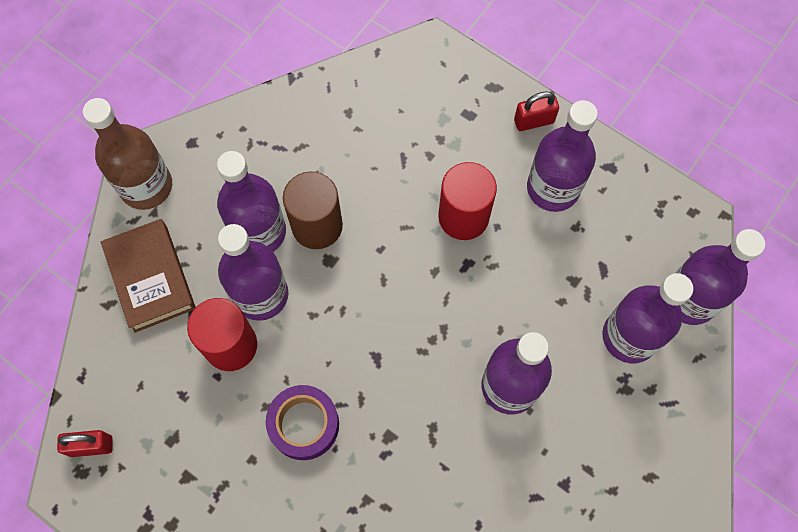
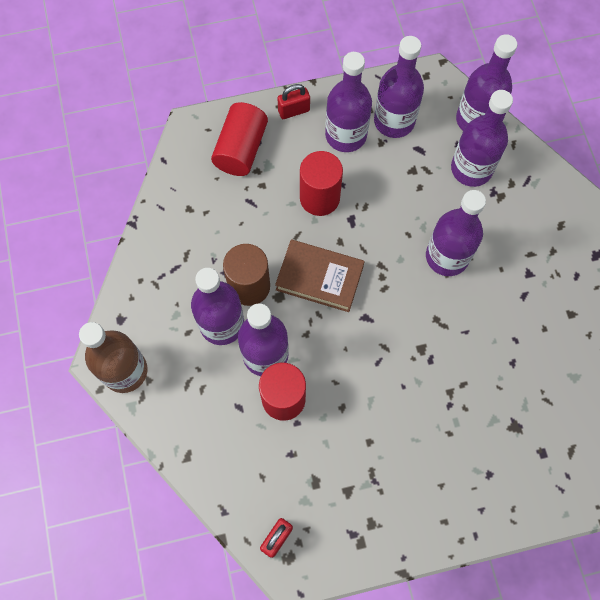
camera: 50 degrees left, 0 degrees up
(150, 278) = (193, 416): brown book -> brown book (319, 278)
(304, 424) = (373, 393): purple tape -> none
(449, 107) = (241, 149): none -> red cylinder
(534, 121) = (294, 111): red padlock -> red padlock turned 45 degrees clockwise
(611, 221) = (394, 121): none -> purple bottle

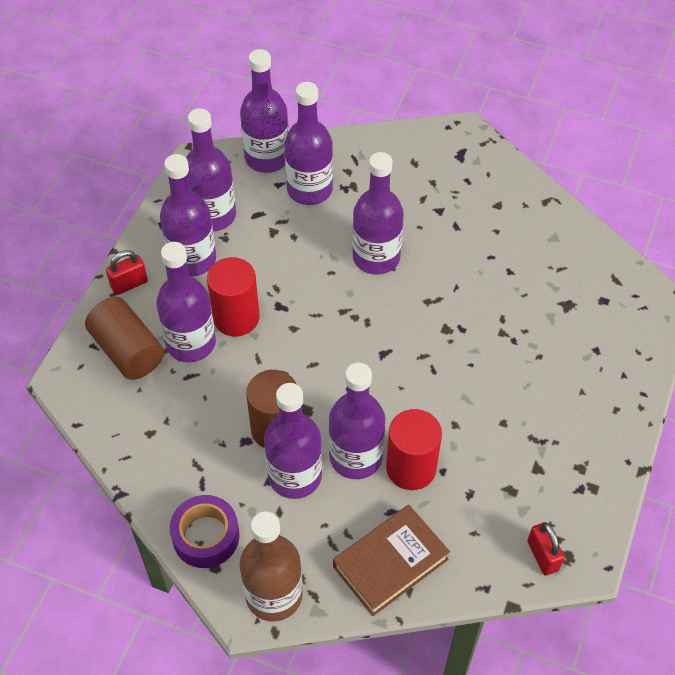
camera: 55 degrees left, 15 degrees down
(138, 298) = (206, 536): none -> purple tape
(241, 149) = (128, 351): red cylinder -> brown cylinder
(276, 184) = (191, 343): none -> purple bottle
(294, 111) = (129, 284): red padlock -> red padlock turned 45 degrees clockwise
(319, 278) = (315, 366): brown book -> brown book (390, 563)

